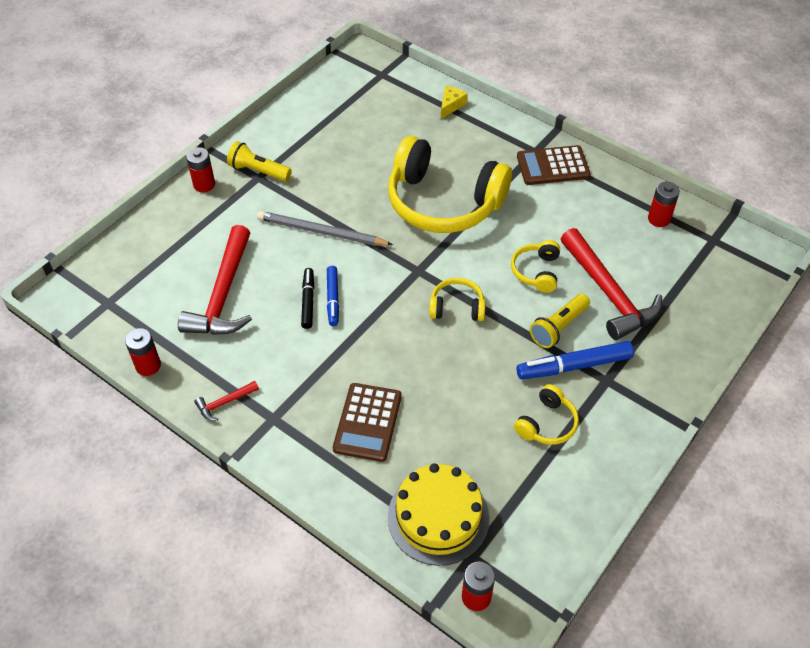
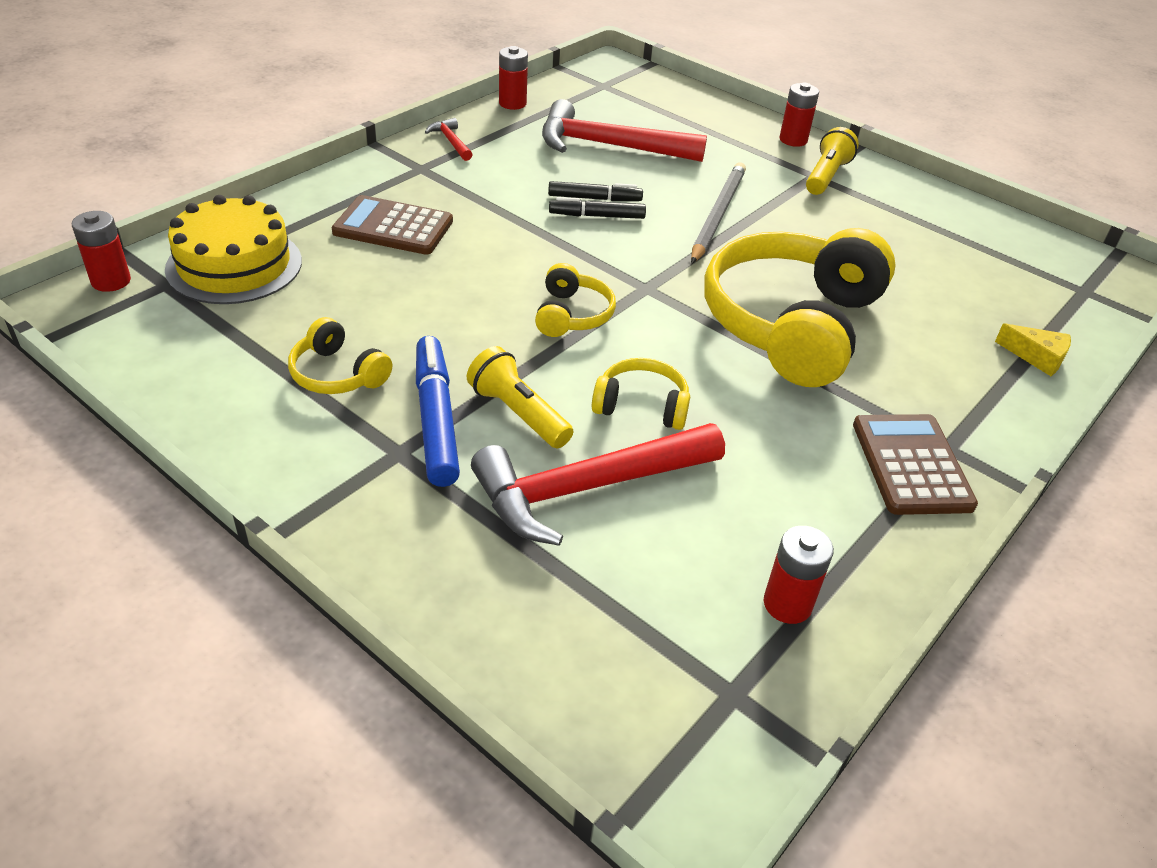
camera: 90 degrees right, 10 degrees down
(333, 299) = (597, 216): blue marker -> black marker

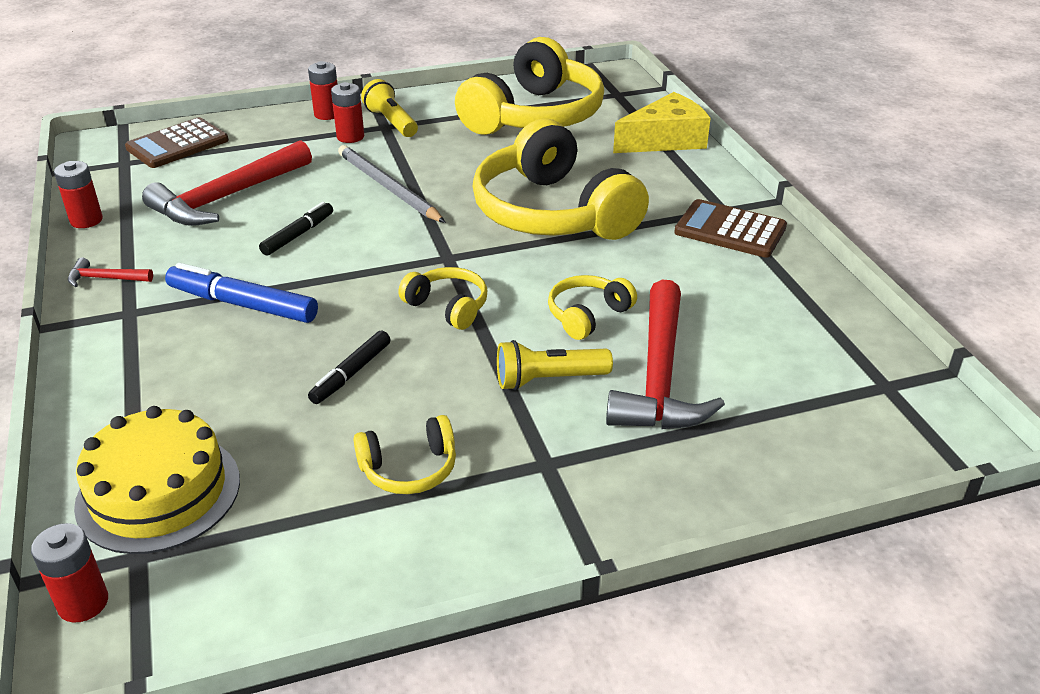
camera: 55 degrees left, 5 degrees down
(393, 227) = (212, 362): brown calculator -> brown calculator (177, 144)
(435, 419) = (520, 428): blue marker -> blue marker (243, 305)
(597, 216) = (325, 243): black marker -> black marker (351, 373)
(787, 604) = (823, 332): red battery -> red battery (350, 137)
(956, 251) = (534, 116): none -> yellow headphones
(1037, 357) = (665, 140): yellow cheese -> yellow cheese, size x1.92

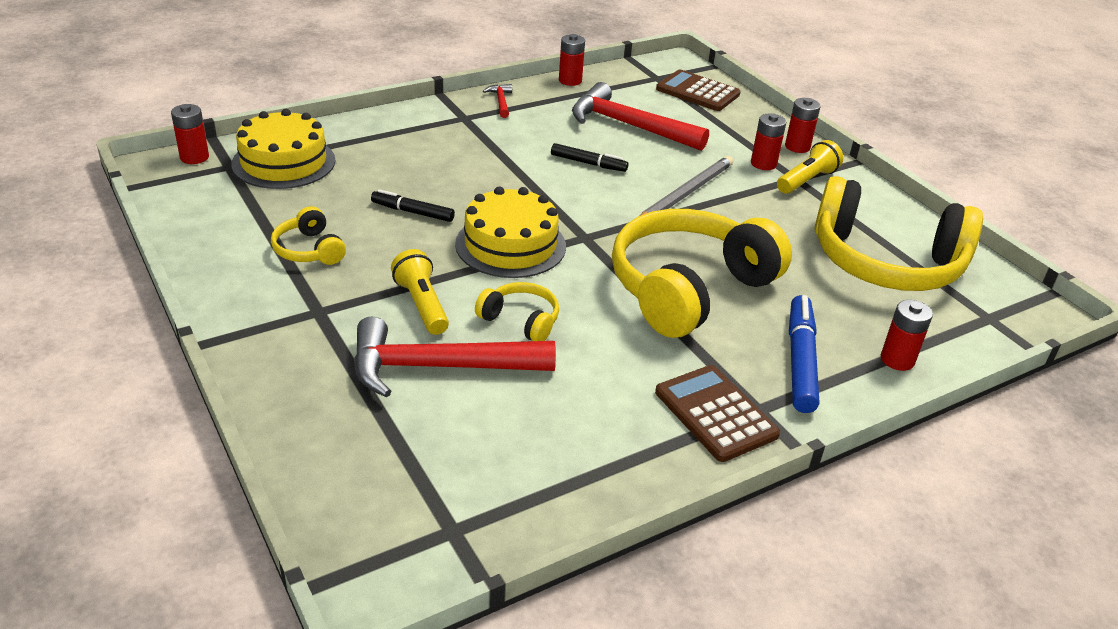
camera: 75 degrees right, 0 degrees up
(243, 305) = (485, 156): blue marker -> blue marker (800, 361)
(448, 307) = (510, 245): yellow headphones -> yellow cake
(665, 140) = (897, 360): yellow cheese -> red battery
(730, 230) = (715, 414): brown calculator -> brown calculator turned 45 degrees counterclockwise

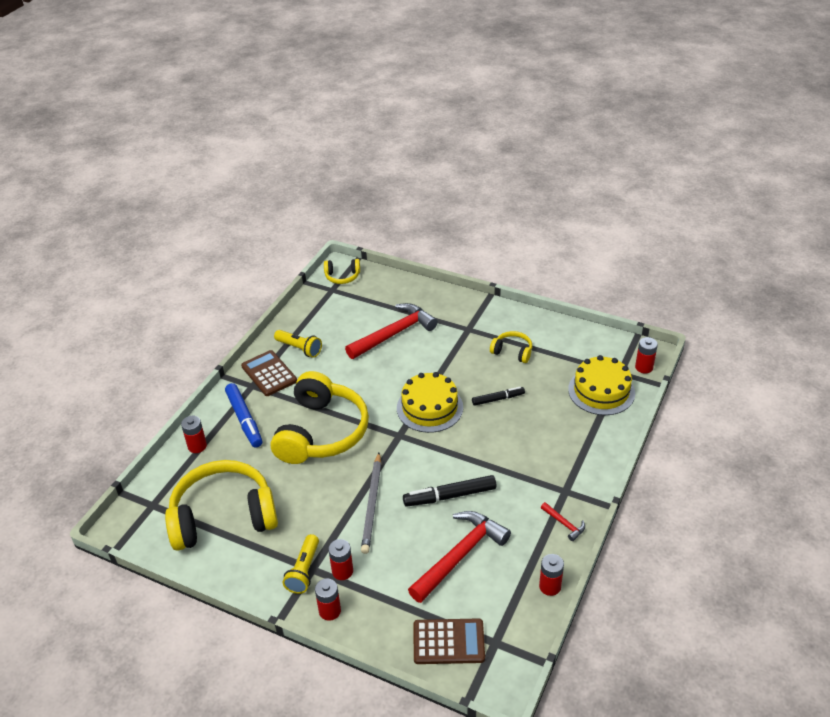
camera: 150 degrees right, 5 degrees up
(422, 305) = (432, 354): yellow flashlight -> yellow flashlight (299, 348)
(520, 321) = (383, 370): yellow headphones -> yellow headphones (342, 276)
(588, 163) = (450, 496): black marker -> black marker, size x1.58
(629, 125) = (460, 555): red hammer -> red hammer turned 45 degrees counterclockwise
(715, 414) = (269, 374): brown calculator -> brown calculator turned 150 degrees counterclockwise

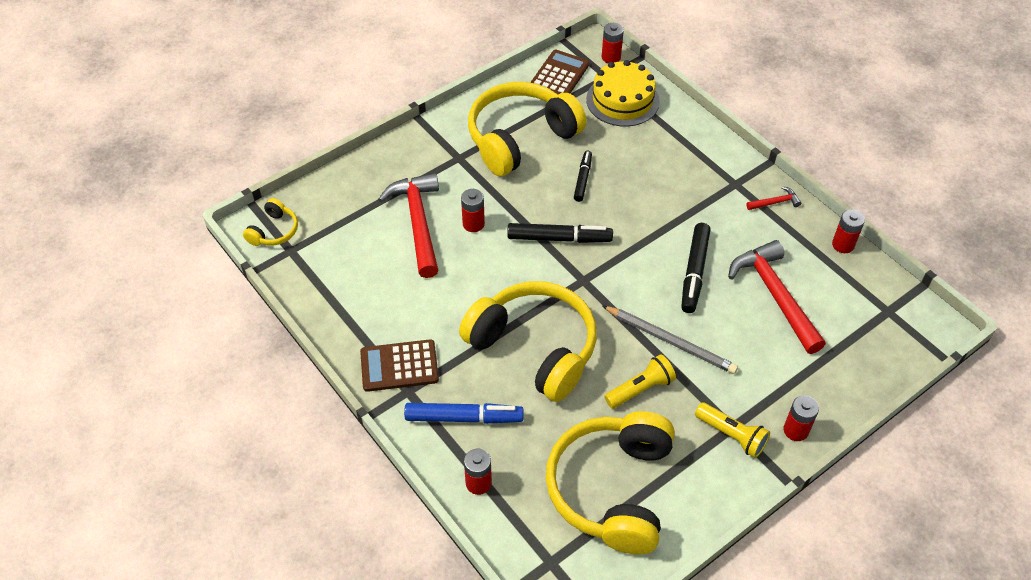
camera: 65 degrees left, 10 degrees up
(299, 348) = (376, 320): yellow flashlight -> yellow flashlight (640, 389)
(342, 571) = (749, 400): red battery -> red battery (473, 224)
(429, 407) = (559, 238): yellow cake -> black marker
(448, 642) = (874, 346): brown calculator -> brown calculator (559, 76)
(512, 352) = (521, 138): yellow headphones -> yellow headphones, size x2.26

